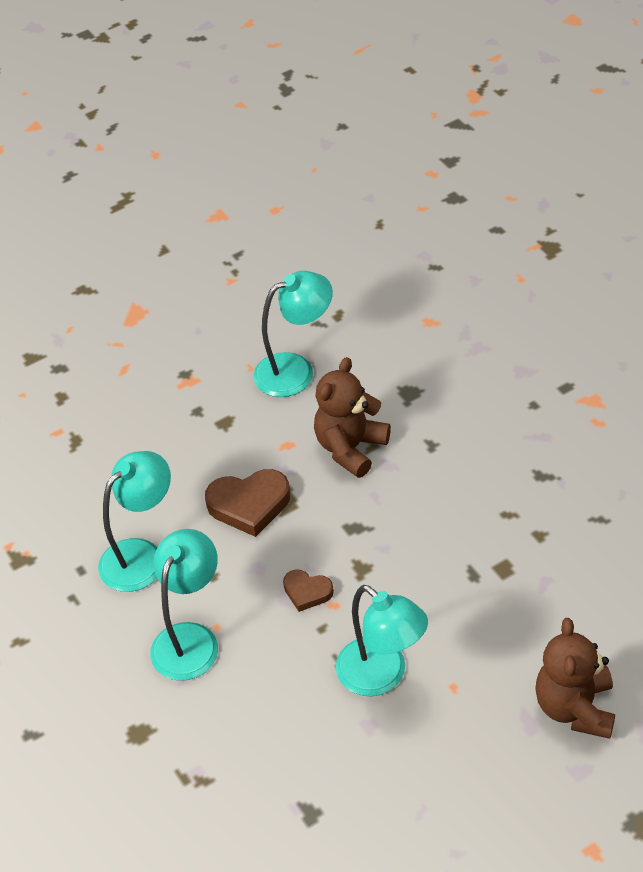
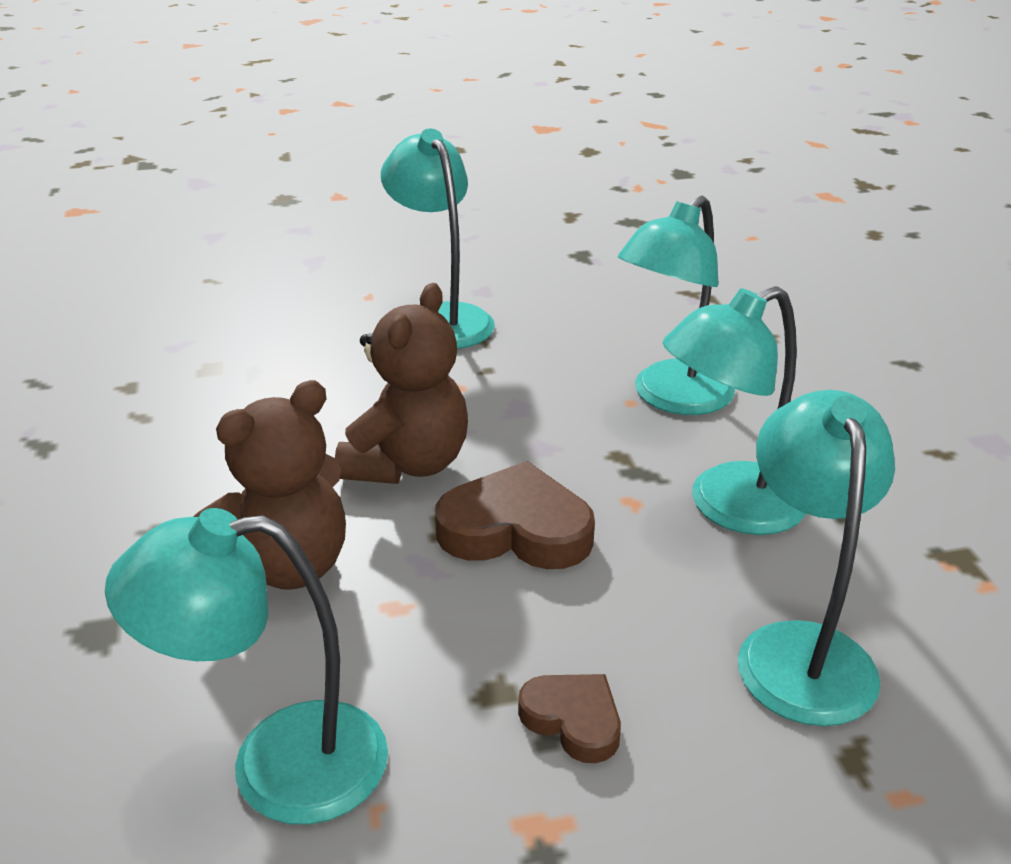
camera: 165 degrees left, 15 degrees down
(98, 482) = (800, 649): none -> turquoise lamp
(307, 592) = (484, 406): brown heart -> brown heart (573, 720)
(575, 708) = (260, 260): brown teddy bear -> brown teddy bear (407, 464)

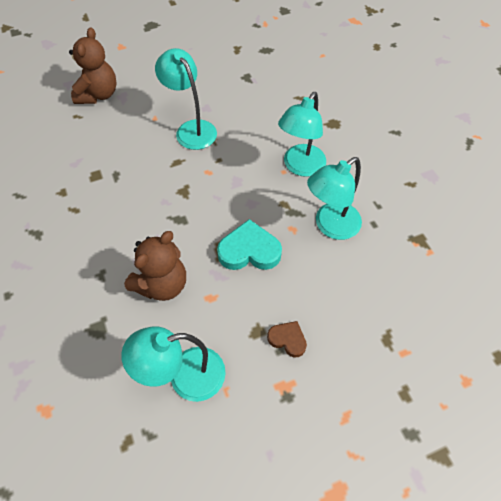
camera: 10 degrees left, 25 degrees up
(407, 464) = (197, 221): brown teddy bear -> brown teddy bear (98, 95)
(516, 529) = (249, 251): brown heart -> turquoise heart
(800, 649) = (364, 294): turquoise lamp -> none

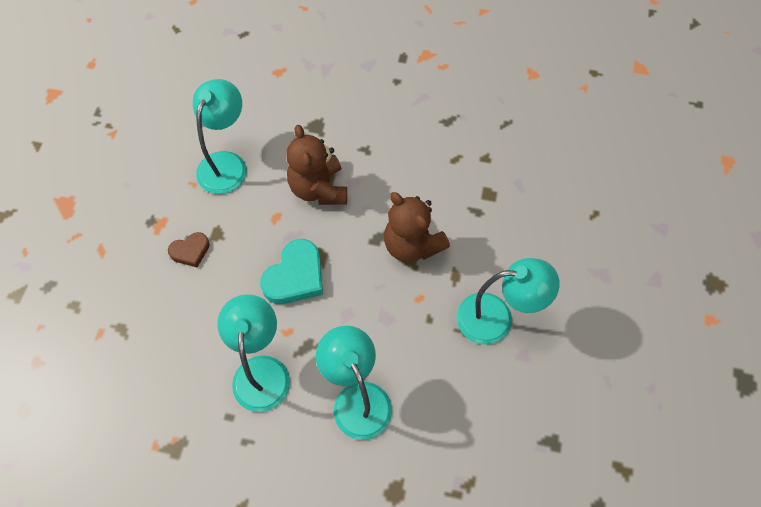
camera: 125 degrees right, 5 degrees up
(98, 95) = (620, 251): brown teddy bear -> brown teddy bear (412, 245)

